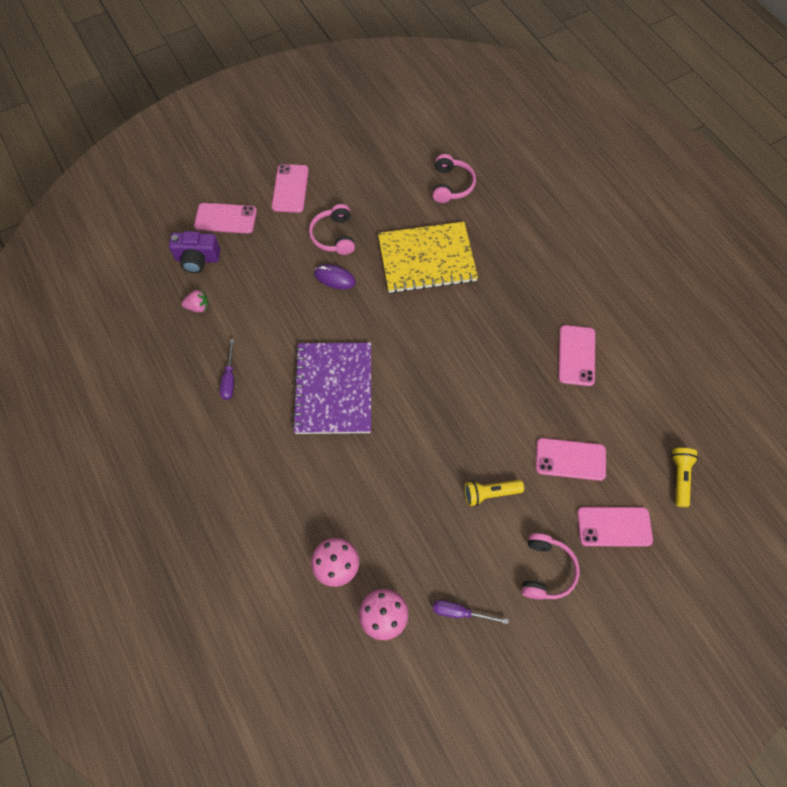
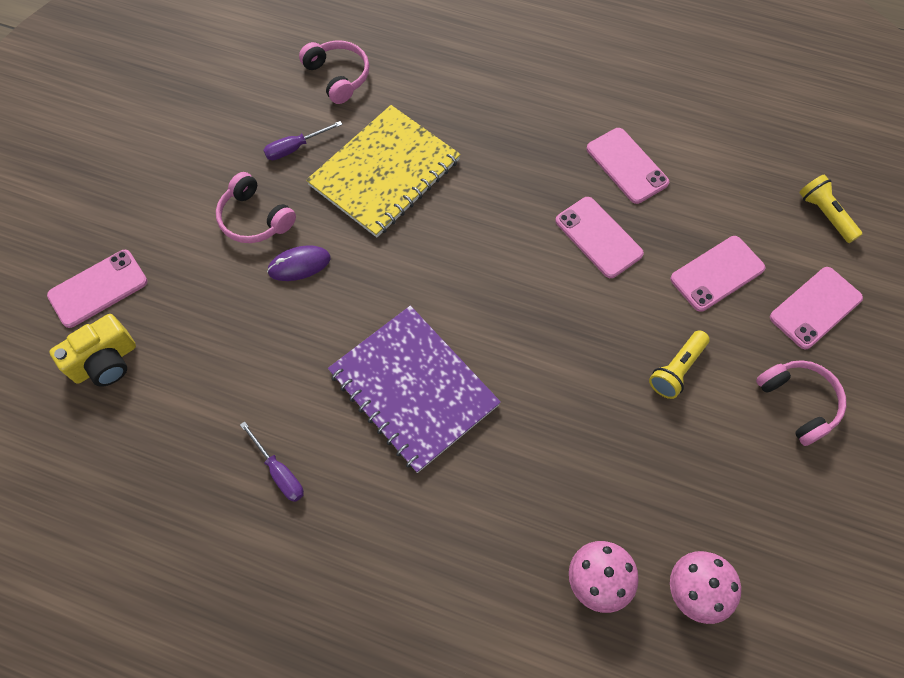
camera: 40 degrees left, 0 degrees up
(197, 259) = (105, 362): purple camera -> yellow camera
(198, 307) = (159, 418): pink strawberry -> none
(290, 188) = (150, 200): pink phone -> pink phone (598, 237)
(460, 612) = (763, 517): purple screwdriver -> purple screwdriver (295, 148)

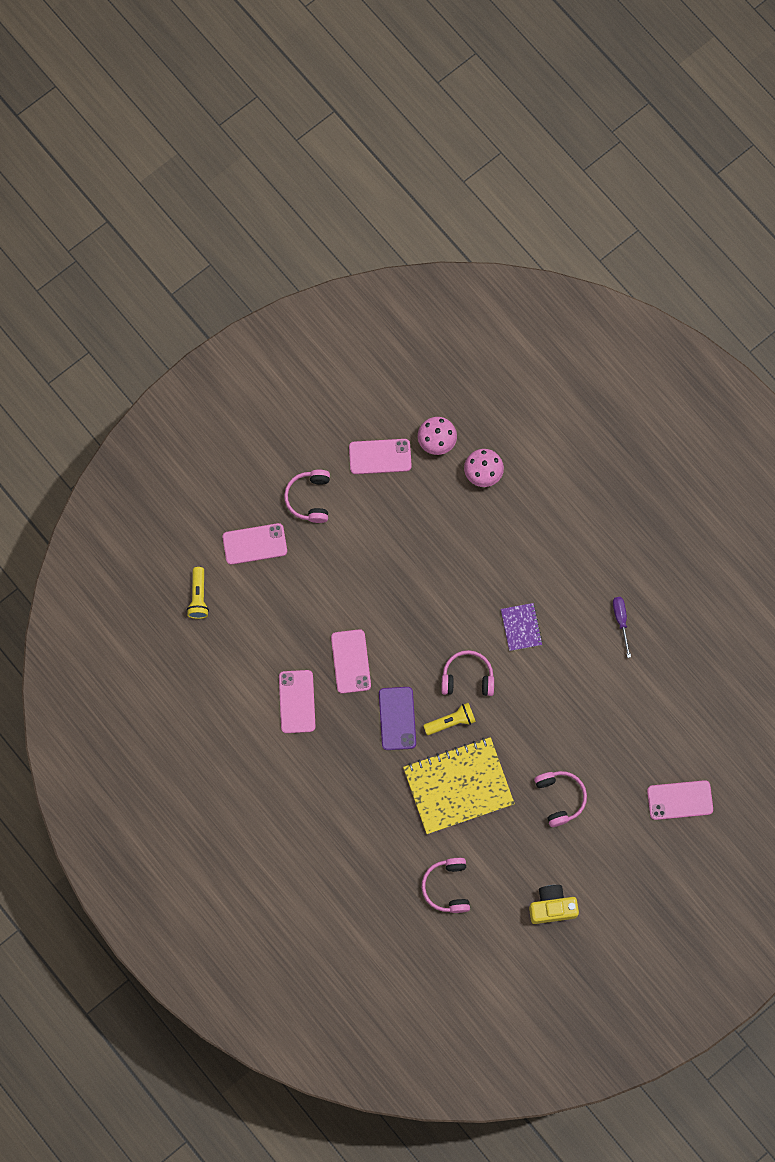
camera: 150 degrees left, 10 degrees up
(105, 362) = (693, 745): yellow camera -> yellow camera (552, 907)
(295, 148) = (507, 840): purple screwdriver -> none
(299, 265) = (547, 747): purple mouse -> none
(413, 388) = (521, 627): purple notebook -> purple notebook, size x0.48
(446, 292) = (467, 677): none -> pink headphones
(501, 205) = (397, 718): none -> purple phone
(677, 369) = (363, 554): yellow flashlight -> yellow flashlight (451, 721)
(717, 273) = (296, 597): pink phone -> pink phone (380, 456)

